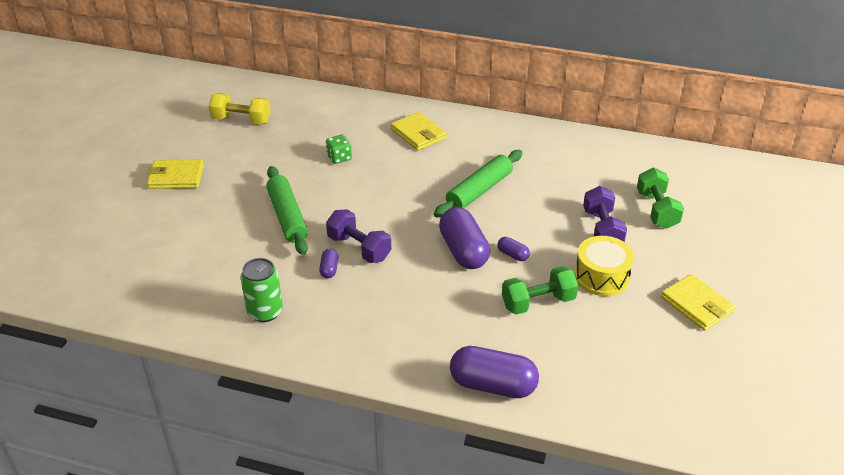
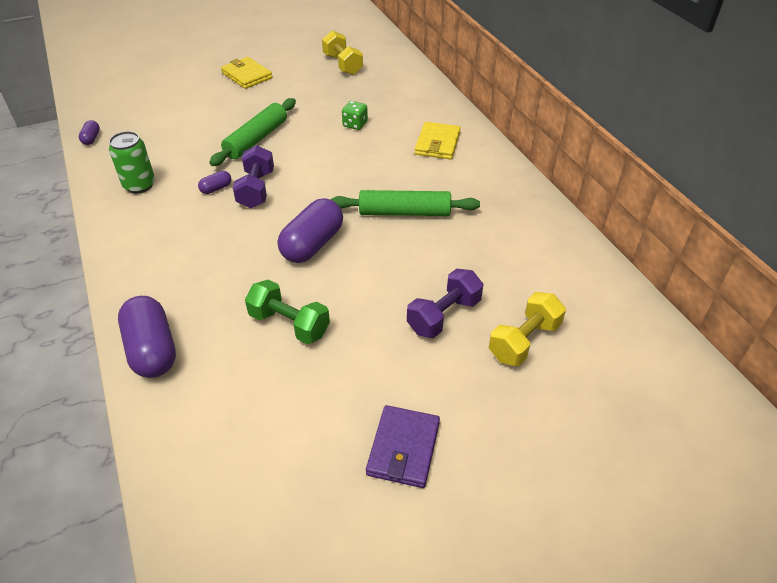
camera: 50 degrees right, 5 degrees up
(512, 255) = (339, 275): purple capsule -> purple capsule (91, 138)
(601, 276) = (371, 350): yellow drum -> none
(656, 210) = (524, 341): green dumbbell -> yellow dumbbell
(697, 305) = (403, 448): yellow wallet -> purple wallet

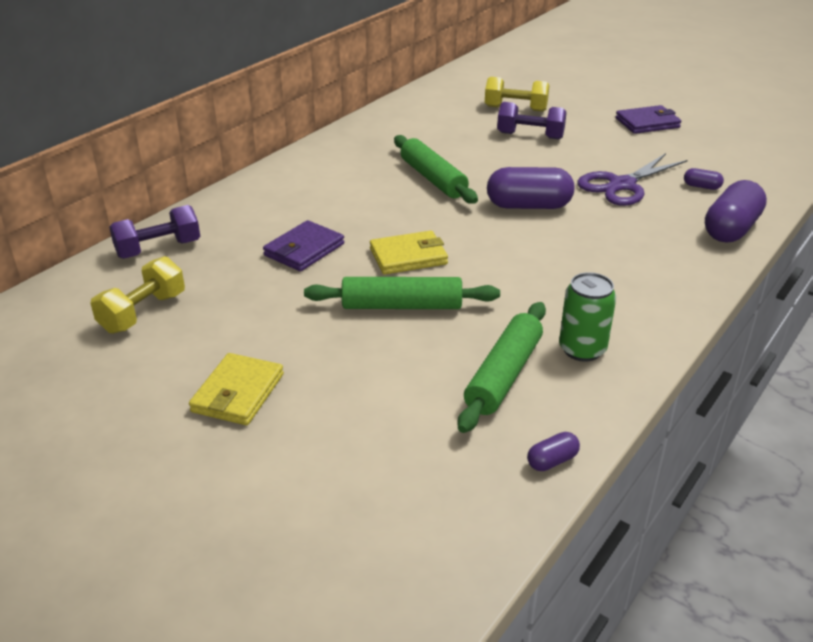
camera: 120 degrees left, 10 degrees down
(159, 149) = (504, 375): none -> green rolling pin
(216, 188) = (521, 291): purple capsule -> purple capsule (701, 187)
(256, 189) = (492, 265): purple dumbbell -> purple dumbbell (158, 249)
(289, 324) = (622, 185): green dumbbell -> purple scissors
(355, 124) = (304, 250): green dice -> purple wallet
(437, 143) = (300, 192): yellow wallet -> yellow wallet (408, 256)

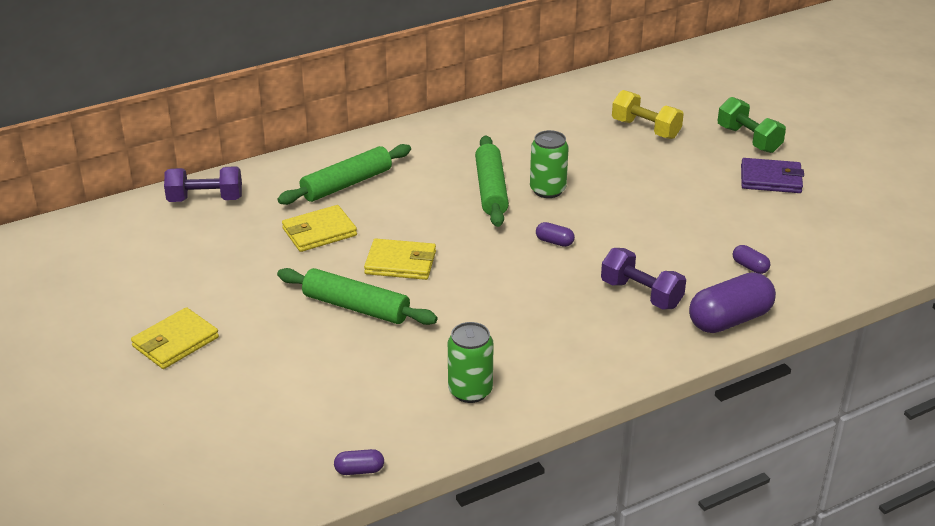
camera: 25 degrees right, 0 degrees up
(143, 313) = (155, 254): yellow dumbbell -> none
(304, 250) = (319, 232): purple wallet -> yellow wallet
(482, 168) = (547, 190): none -> green can
(504, 375) = (385, 392): green rolling pin -> green rolling pin (347, 184)
(528, 206) = (554, 242): purple capsule -> purple capsule, size x0.46
(530, 136) = (630, 165): purple dumbbell -> purple dumbbell (641, 294)
(601, 100) = (748, 139): none -> green dumbbell
(622, 185) = (669, 244): purple scissors -> none

